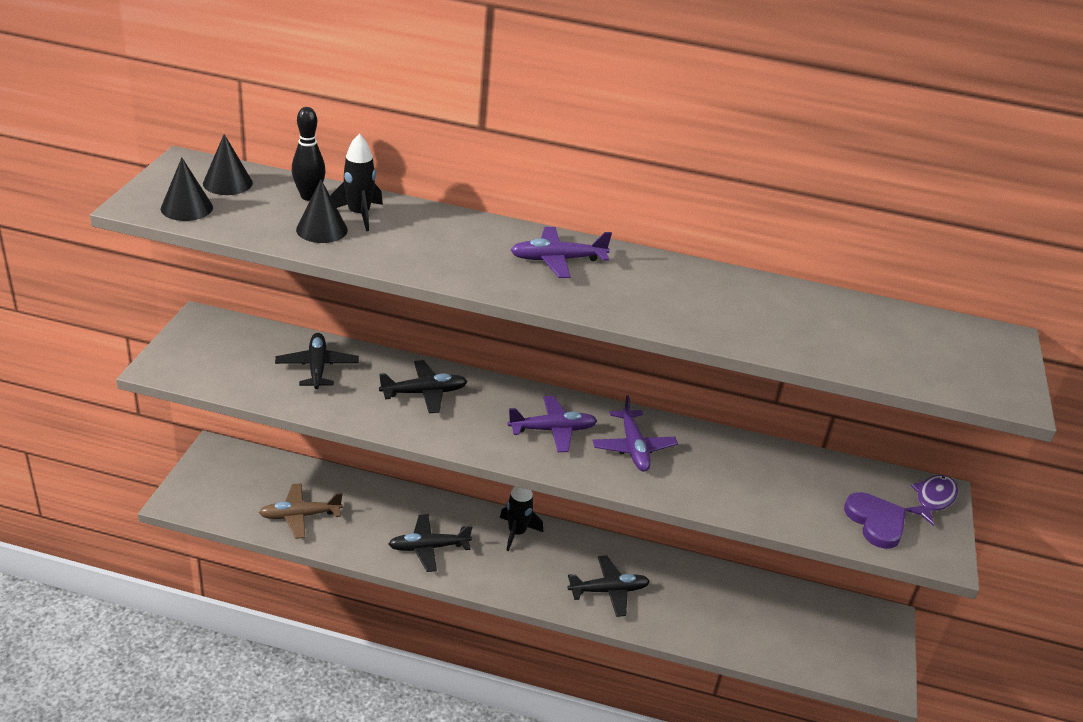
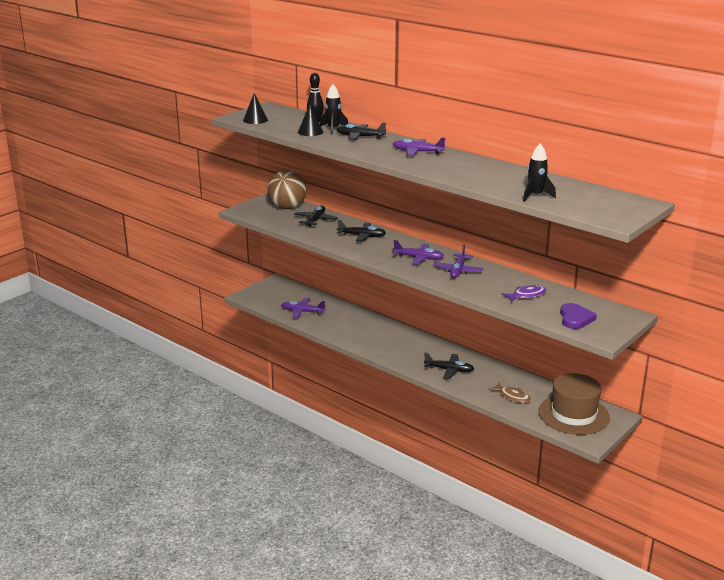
camera: 30 degrees right, 10 degrees down
(227, 183) = (281, 114): black cone -> none
(245, 342) = (287, 208): none -> brown ball
(300, 516) = (302, 312): brown plane -> purple plane
(428, 547) = (360, 335): black plane -> black plane (360, 137)
(517, 533) = (414, 339): black rocket -> black rocket (535, 196)
(730, 622) = (512, 396): none -> brown fish
(832, 635) = (573, 414): none -> brown hat
(933, 499) = (623, 317): purple fish -> purple fish (526, 295)

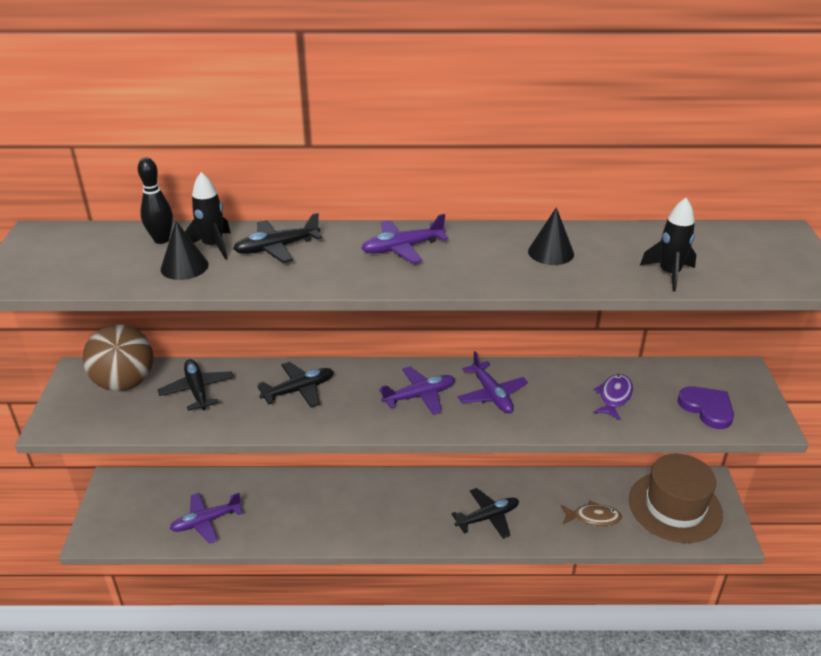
camera: 40 degrees left, 10 degrees up
(255, 120) = (51, 274): black cone -> black cone (551, 252)

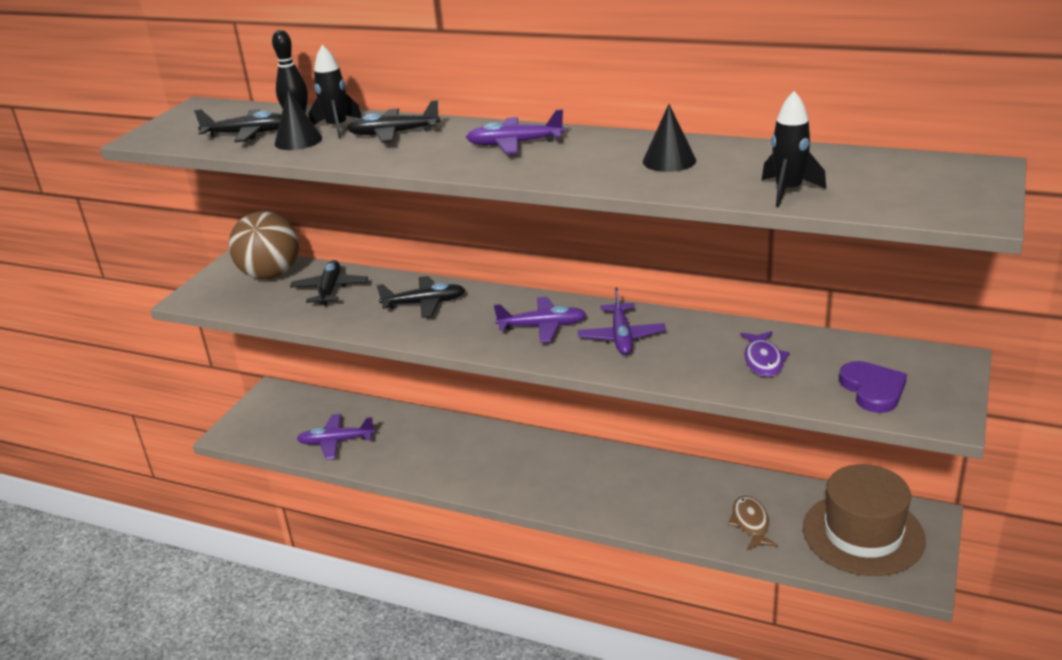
camera: 25 degrees right, 5 degrees down
(488, 517) = (625, 497): black plane -> black plane (248, 134)
(593, 518) = (750, 523): brown fish -> brown fish turned 120 degrees counterclockwise
(614, 397) = (763, 360): purple fish -> purple fish turned 135 degrees clockwise

